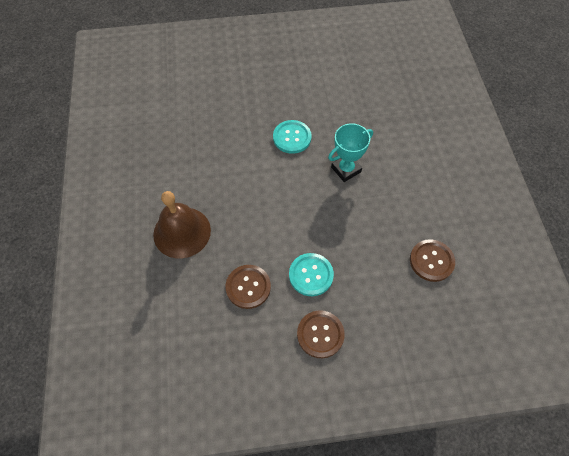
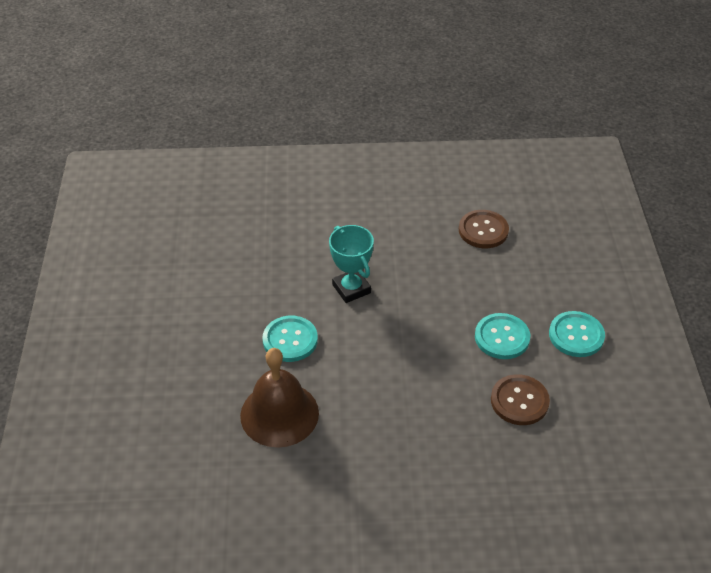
camera: 85 degrees left, 15 degrees down
(182, 232) = (437, 475): brown bell -> brown bell (279, 414)
(320, 334) = (576, 335): brown button -> turquoise button

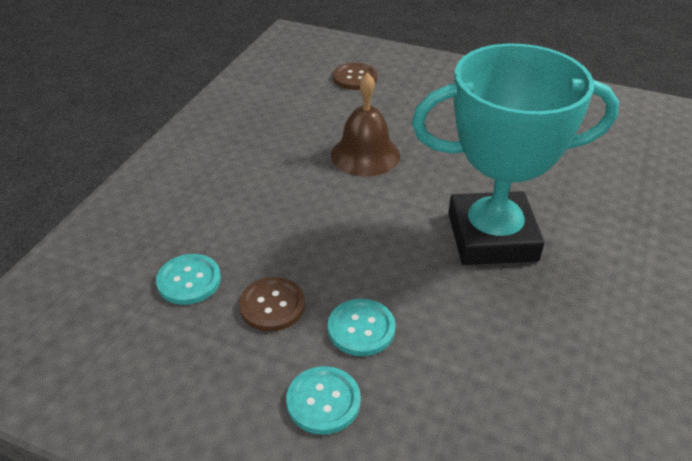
camera: 115 degrees right, 5 degrees down
(290, 340) = (443, 180): turquoise button -> turquoise button (189, 280)
(351, 289) = (492, 237): turquoise trophy -> turquoise trophy, size x2.35
(483, 230) = (549, 390): brown button -> brown button (355, 78)

